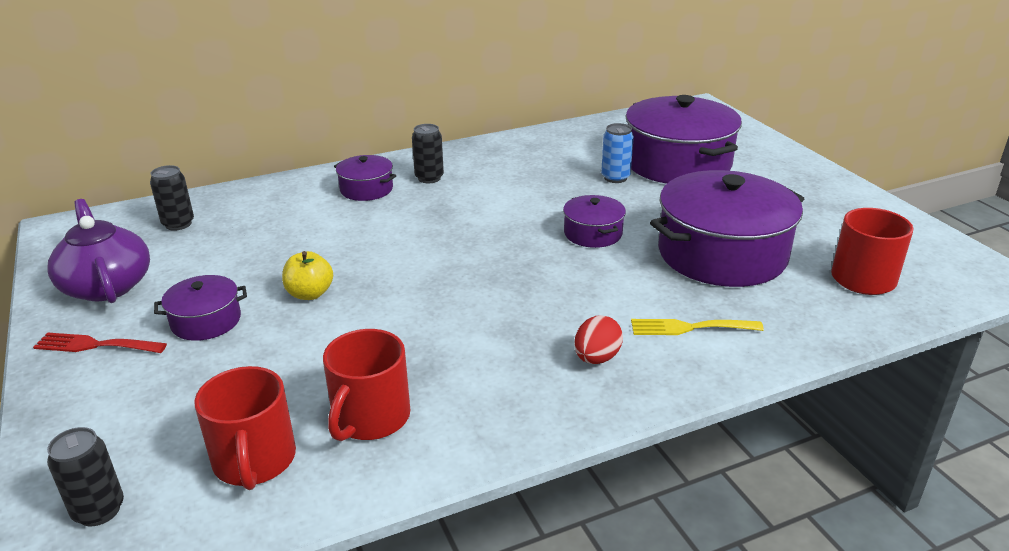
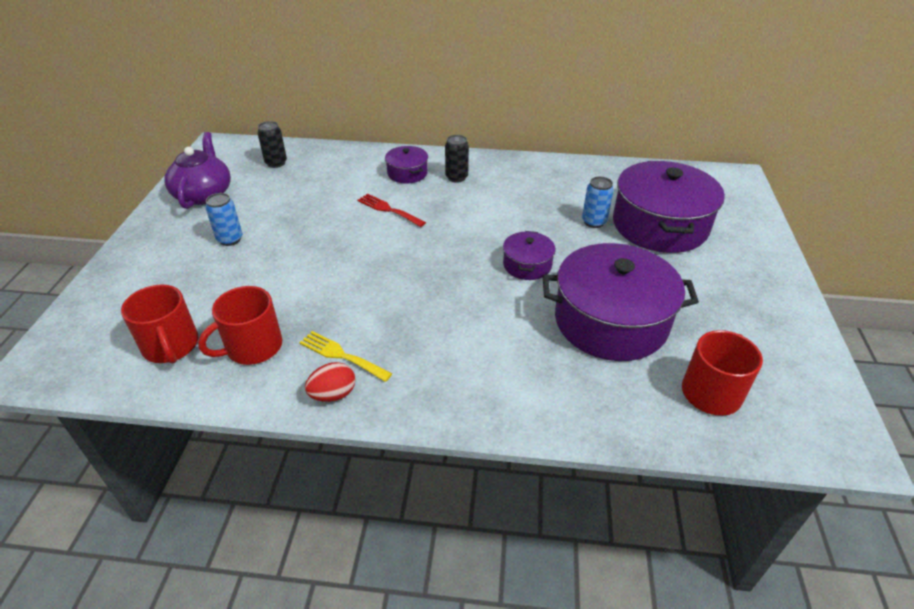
camera: 30 degrees right, 10 degrees up
(95, 345) = (164, 233): red fork -> red fork (388, 209)
(99, 510) = (78, 340): black can -> none
(206, 321) = (230, 239): purple pot -> blue can
(254, 460) = (171, 346): red mug -> red mug turned 45 degrees counterclockwise
(310, 294) = (301, 242): yellow apple -> none
(596, 358) = (427, 368): red egg -> red egg (333, 394)
(689, 327) = (518, 373): yellow fork -> yellow fork (341, 355)

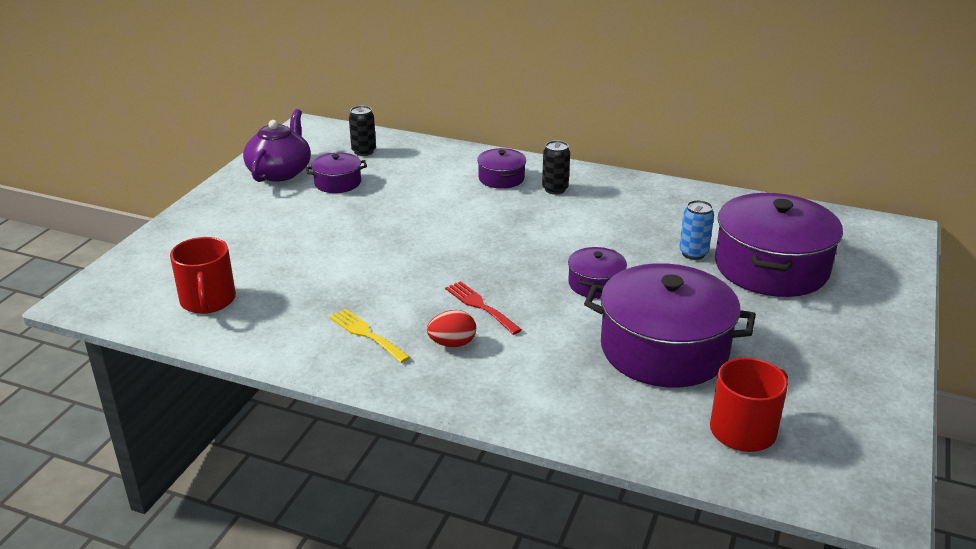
camera: 15 degrees right, 10 degrees down
(230, 239) = (293, 217): blue can -> none
(253, 347) = (283, 313): red mug -> none
(262, 198) = (338, 183): none -> purple pot
(333, 394) = (346, 365): red egg -> red egg (452, 343)
(388, 209) = (466, 211): red fork -> red fork (480, 306)

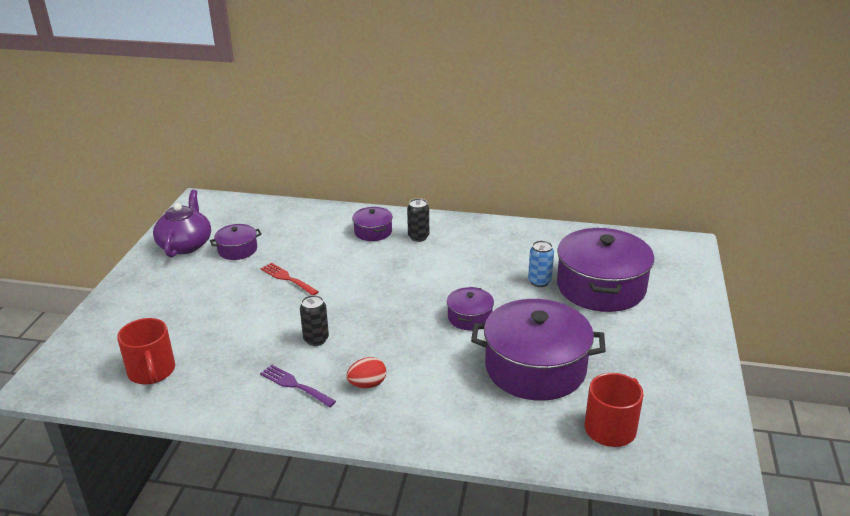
camera: 10 degrees left, 0 degrees up
(364, 151) = (253, 219): black can -> black can (316, 339)
(366, 334) = (294, 385): yellow fork -> purple fork
(480, 306) = (382, 348): red fork -> red fork (287, 278)

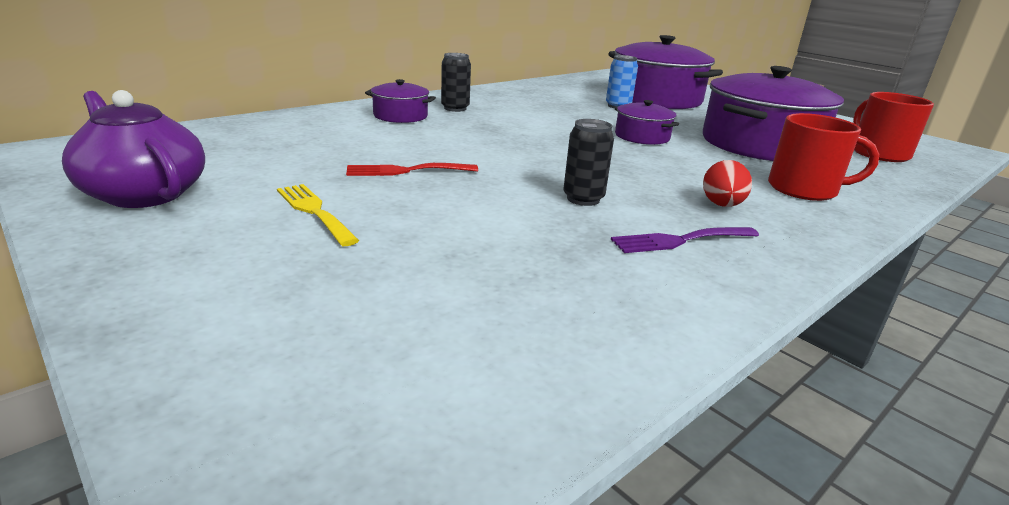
camera: 55 degrees left, 5 degrees down
(152, 371) = (489, 340): red mug -> red mug (804, 189)
(213, 285) = (314, 211): none -> yellow fork
(237, 250) = (260, 171): purple pot -> none

